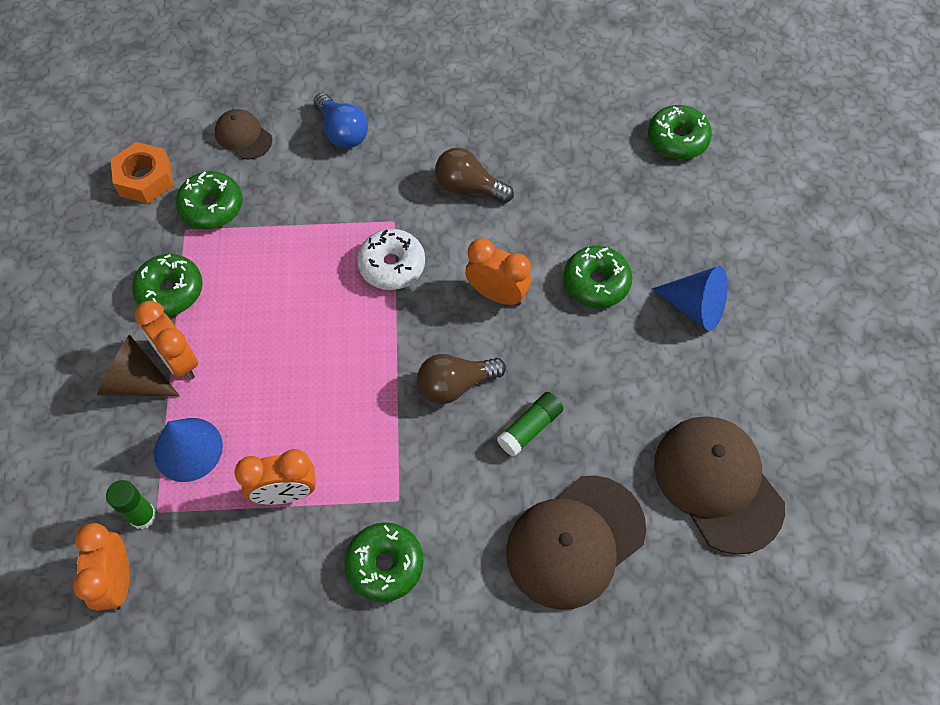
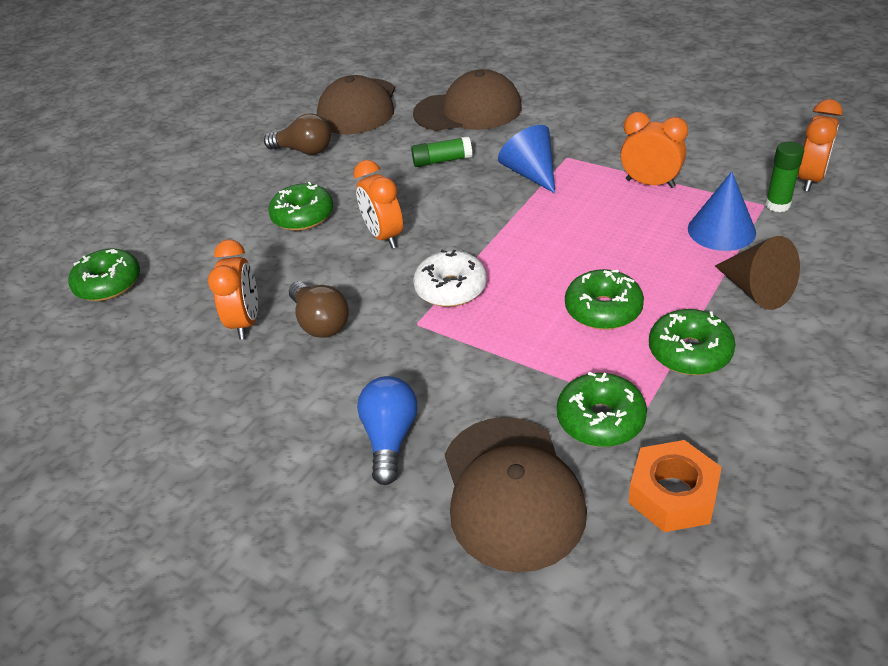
camera: 140 degrees left, 20 degrees down
(179, 361) = (704, 291): orange clock -> orange clock (246, 322)
(243, 136) = (511, 492): brown cap -> brown cap, size x1.92
(385, 565) = (599, 134): green donut -> green donut (603, 309)
(455, 385) = (472, 197): brown light bulb -> brown light bulb (304, 150)
(695, 307) = (257, 180): blue cone -> blue cone (531, 173)

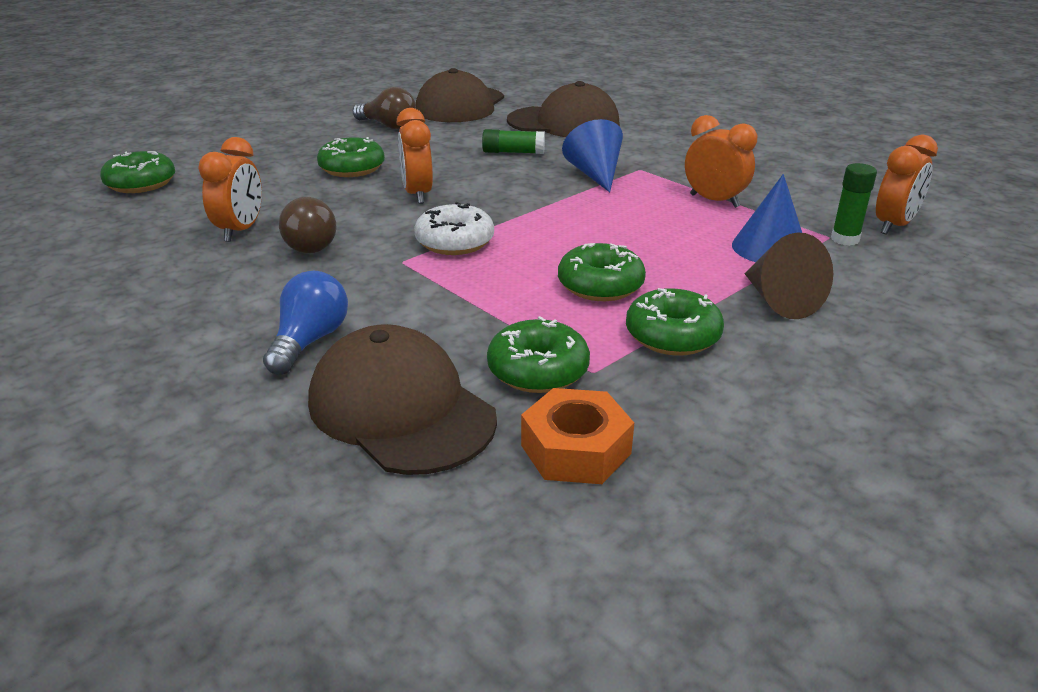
camera: 10 degrees right, 10 degrees down
(511, 492) = (401, 409): brown cap -> brown cap turned 135 degrees clockwise

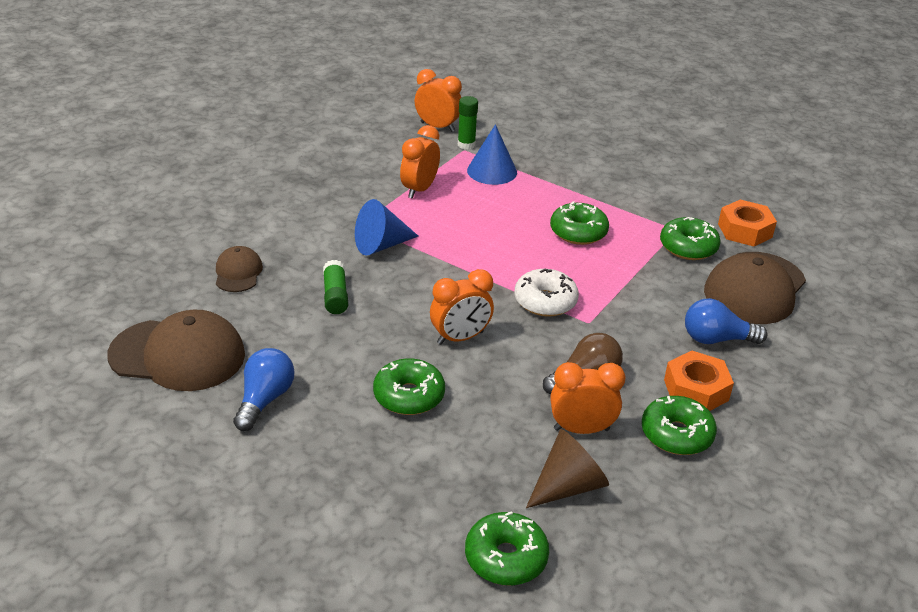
camera: 105 degrees left, 5 degrees up
(234, 304) = (696, 390): none -> orange nut
(388, 126) = (265, 400): brown light bulb -> blue light bulb
(564, 123) = (238, 273): brown cap -> brown cap, size x0.52
(672, 336) = (624, 205): green donut -> green donut (676, 434)
(779, 301) = (563, 171): brown cone -> brown cone (568, 486)

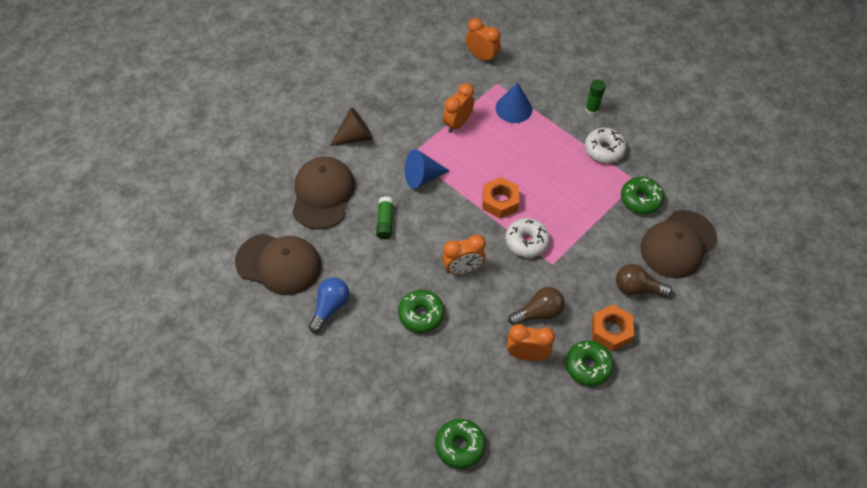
camera: 10 degrees right, 20 degrees up
(238, 273) = (323, 194): brown cap -> brown cap, size x1.92
(466, 145) = (500, 78): green glue stick -> green glue stick (591, 110)
(568, 486) = (508, 398): brown cone -> brown cone (355, 136)
(578, 232) = (564, 177): green donut -> none
(623, 202) = (604, 150): none -> white donut
(716, 339) = (637, 288): blue light bulb -> brown light bulb
(744, 230) = (687, 187): orange nut -> orange nut (500, 201)

